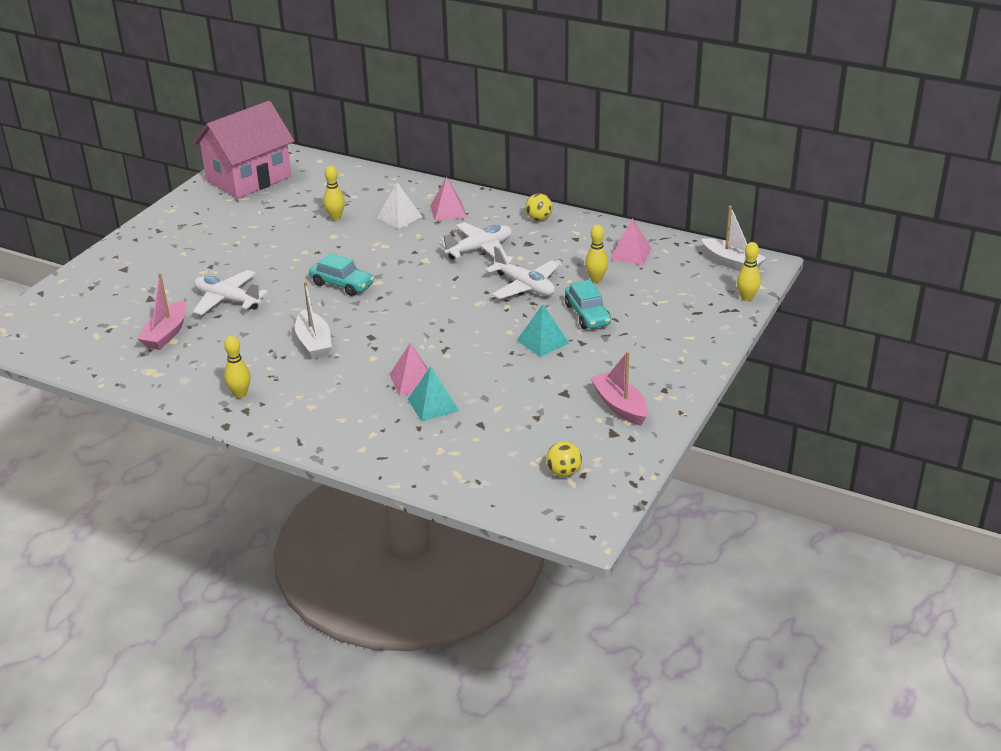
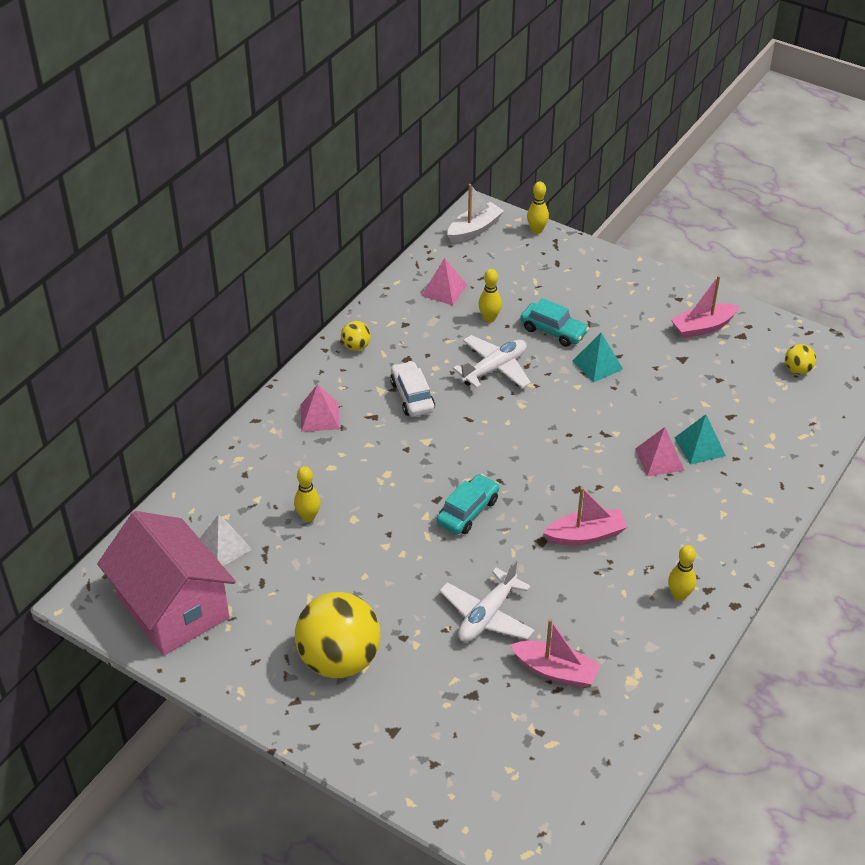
camera: 85 degrees left, 10 degrees up
(192, 243) = (339, 660): none -> yellow ball
(314, 343) = (586, 535): white boat -> pink boat
(399, 217) = (322, 458): white pyramid -> white pyramid (223, 546)
(479, 249) = (412, 396): white plane -> white car
(587, 315) = (553, 331): turquoise car -> turquoise car turned 45 degrees clockwise

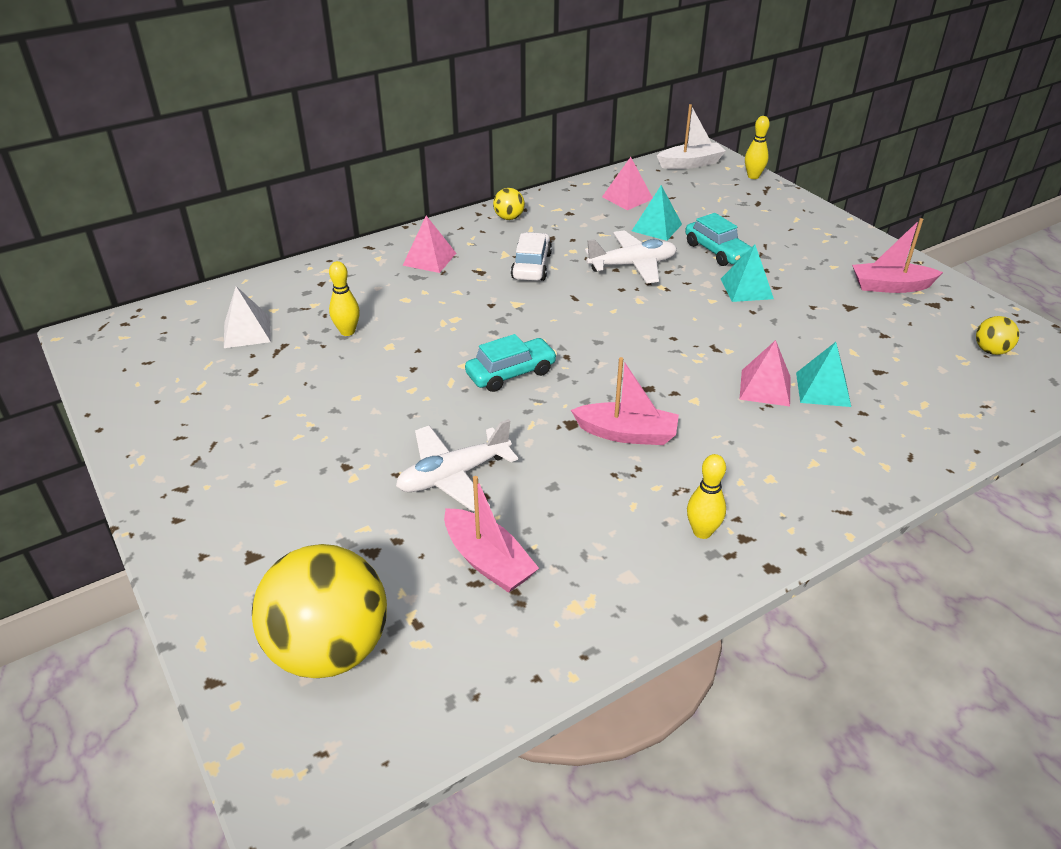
camera: 25 degrees right, 5 degrees down
(173, 607) = (153, 366): pink house -> none
(339, 660) = (261, 465): yellow ball -> yellow ball (329, 649)
(489, 318) = (656, 227): yellow bowling pin -> turquoise pyramid

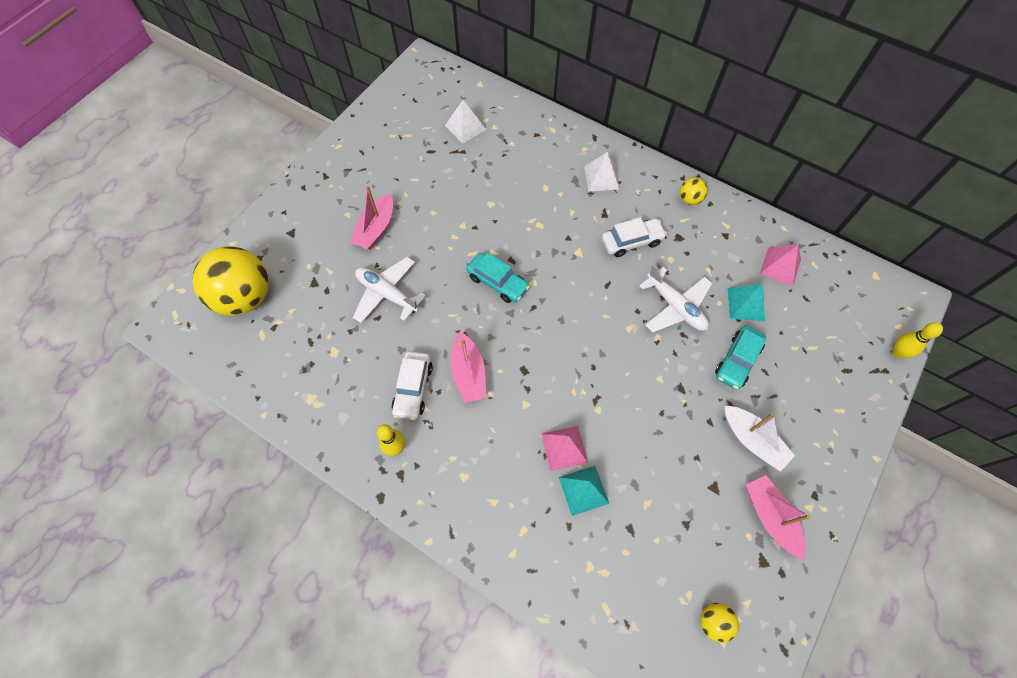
camera: 65 degrees right, 25 degrees up
(347, 331) = (493, 175): yellow bowling pin -> none
(429, 259) = (601, 177): pink pyramid -> white pyramid
(488, 561) = (328, 341): pink boat -> pink boat (376, 229)
(621, 490) = (413, 388): none -> white car
(690, 164) = (881, 294): white boat -> white boat (752, 440)
(746, 288) = (693, 399): turquoise pyramid -> none

